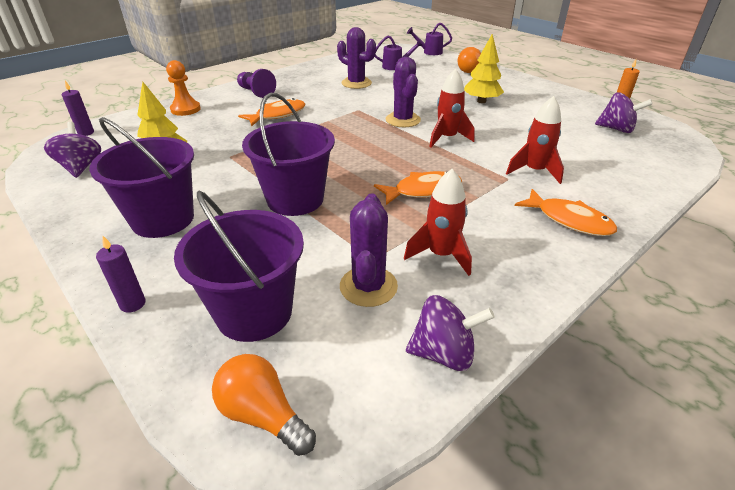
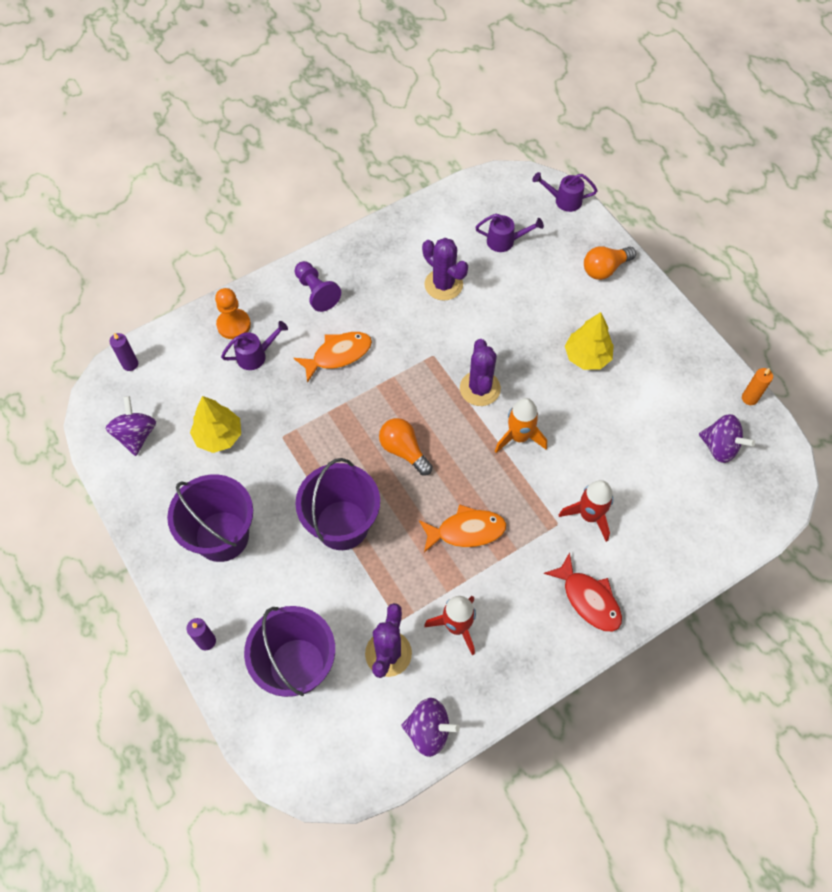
camera: 10 degrees right, 25 degrees up
(204, 120) = (255, 355): none -> purple watering can
(263, 415) = (298, 759): orange light bulb -> orange light bulb (404, 450)
(447, 138) = (519, 437): red rocket -> orange rocket
(569, 220) = (588, 599): orange fish -> red fish

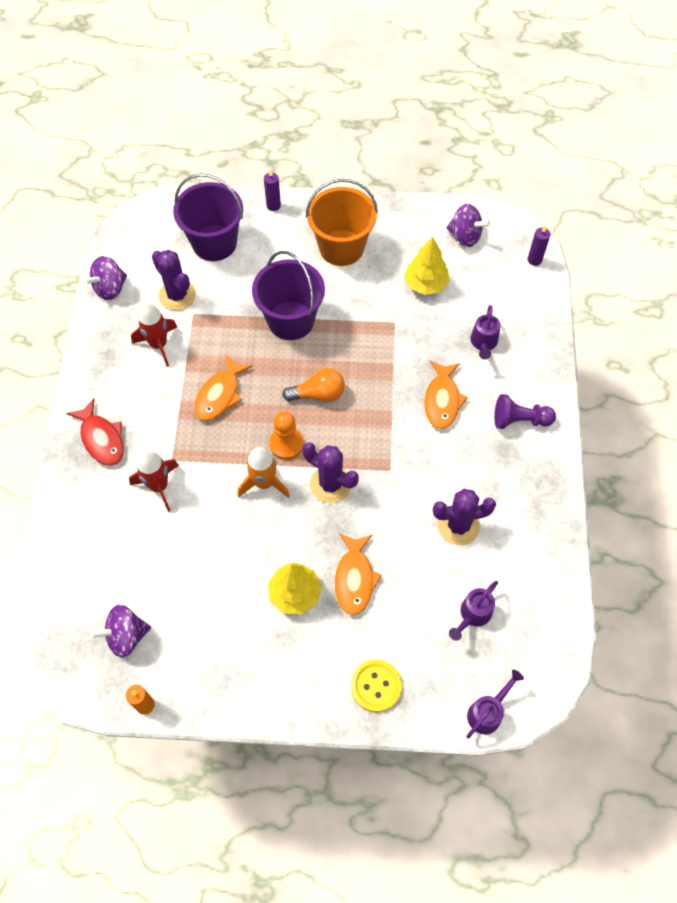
camera: 125 degrees right, 0 degrees up
(222, 536) = (341, 248): purple bucket -> orange bucket
(234, 325) = (526, 343): orange pawn -> orange pawn (286, 444)
(542, 326) = (354, 579): none -> orange fish
(588, 599) = (101, 439): red fish -> red fish turned 120 degrees counterclockwise
(605, 269) = (376, 686): orange light bulb -> yellow button

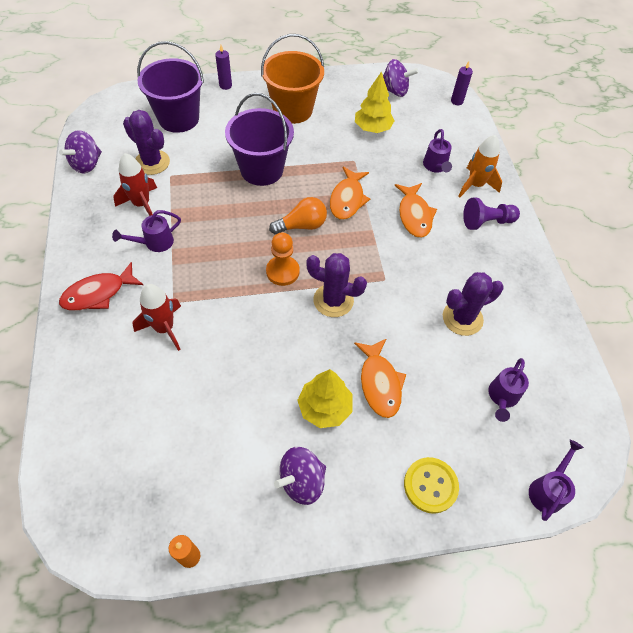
camera: 15 degrees left, 5 degrees down
(101, 439) = (98, 293): red fish -> red fish turned 105 degrees clockwise
(126, 636) = (155, 484): purple spinning top -> purple spinning top (301, 481)
(165, 391) = (155, 243): none -> purple watering can
(219, 395) = (209, 238): orange fish -> orange fish (347, 199)
(264, 483) = (269, 309): orange rocket -> orange rocket (475, 185)

